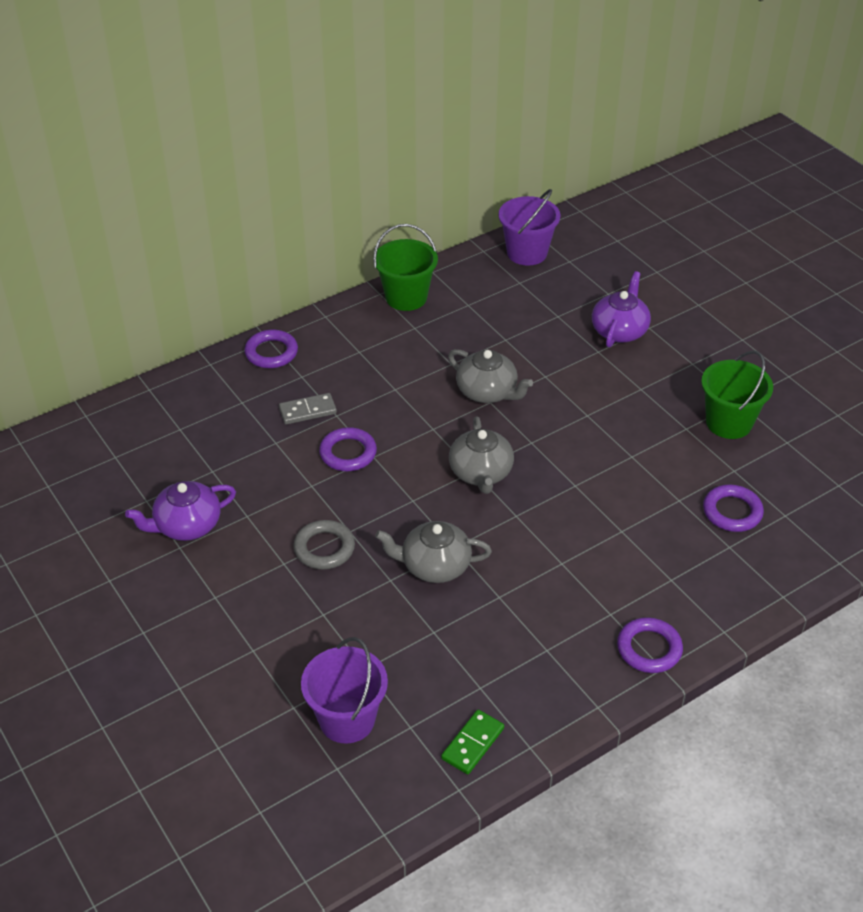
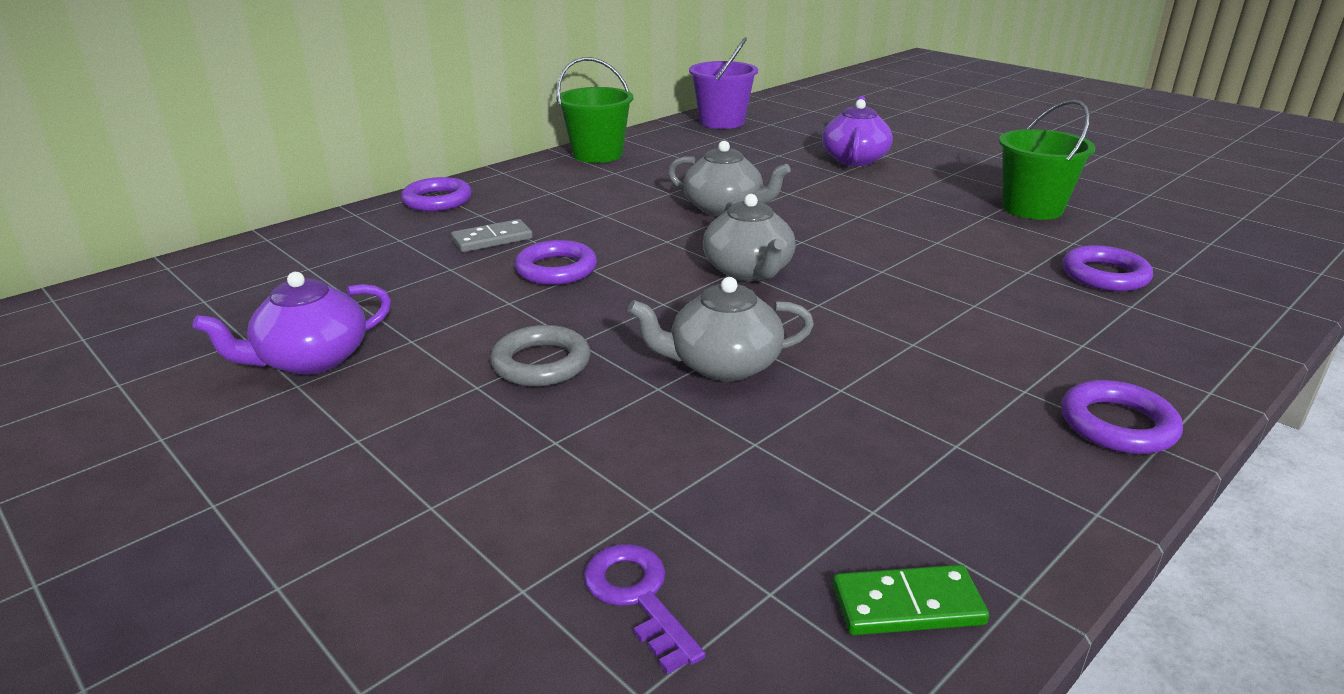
camera: 10 degrees left, 15 degrees down
(347, 719) = (638, 597): purple bucket -> purple key
(473, 744) = (907, 605): green domino -> green domino turned 60 degrees clockwise

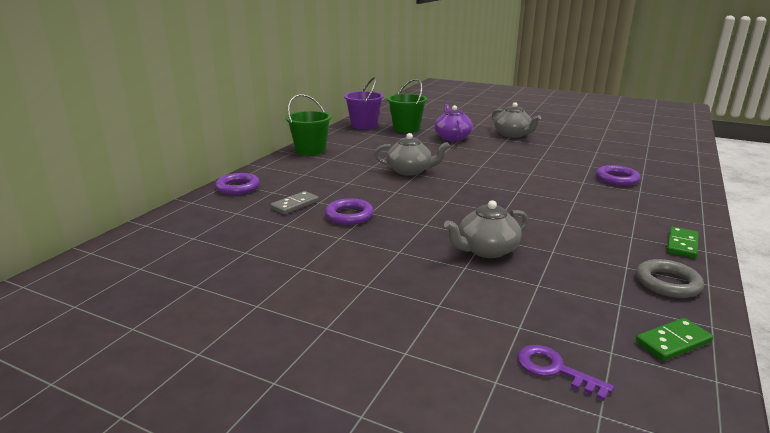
camera: 20 degrees left, 5 degrees down
(311, 360) = (251, 289): purple teapot -> none
(541, 363) = (391, 266): grey ring -> grey ring (667, 283)
(748, 271) = (453, 201): grey teapot -> grey teapot (512, 135)
(1032, 208) = (558, 152): green bucket -> green bucket (406, 128)
(1117, 425) = (682, 244): purple ring -> green domino

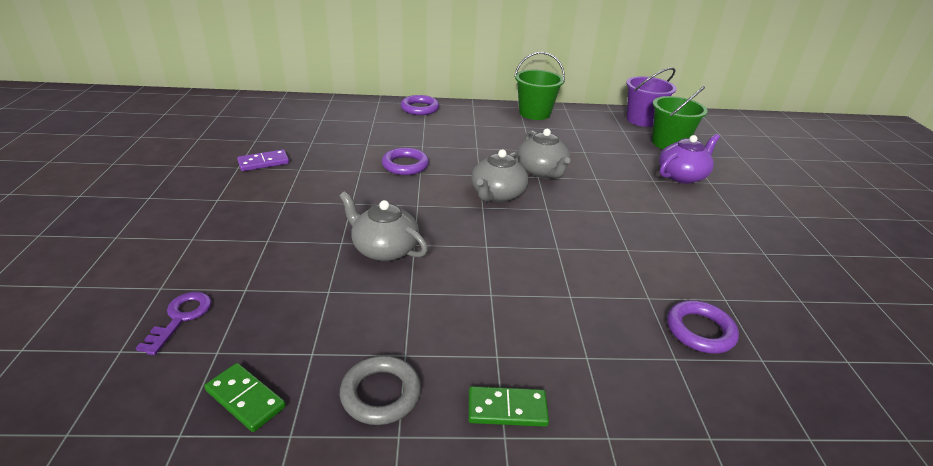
camera: 60 degrees right, 10 degrees up
(264, 287) = (264, 162): none -> purple domino
(295, 205) = (406, 138): grey domino -> none
(512, 135) = (762, 216): grey teapot -> grey teapot (497, 194)

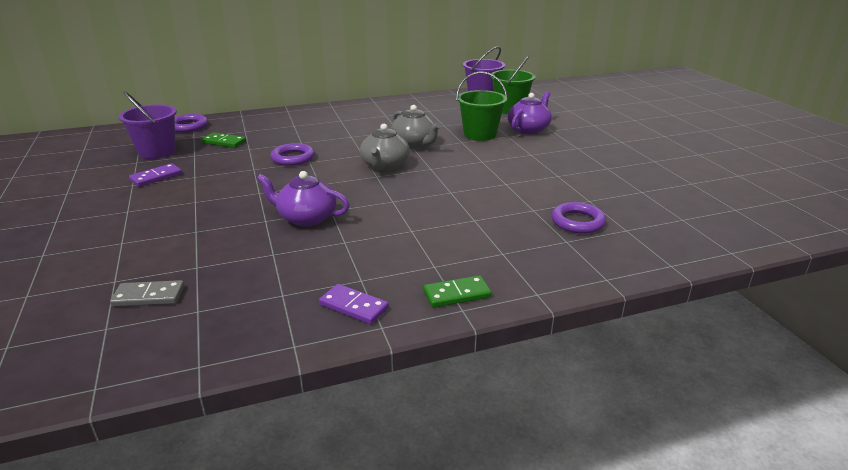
camera: 15 degrees left, 5 degrees down
(181, 318) = (149, 296): purple key -> grey domino
(245, 399) = (242, 333): green domino -> green domino (224, 142)
(279, 131) = (157, 152): none -> purple bucket
(380, 394) = (354, 306): grey ring -> purple domino
(384, 249) = (306, 218): grey teapot -> purple teapot
(420, 108) = (283, 115): purple ring -> purple ring (188, 126)
(534, 113) = (389, 104): green bucket -> green bucket (480, 134)

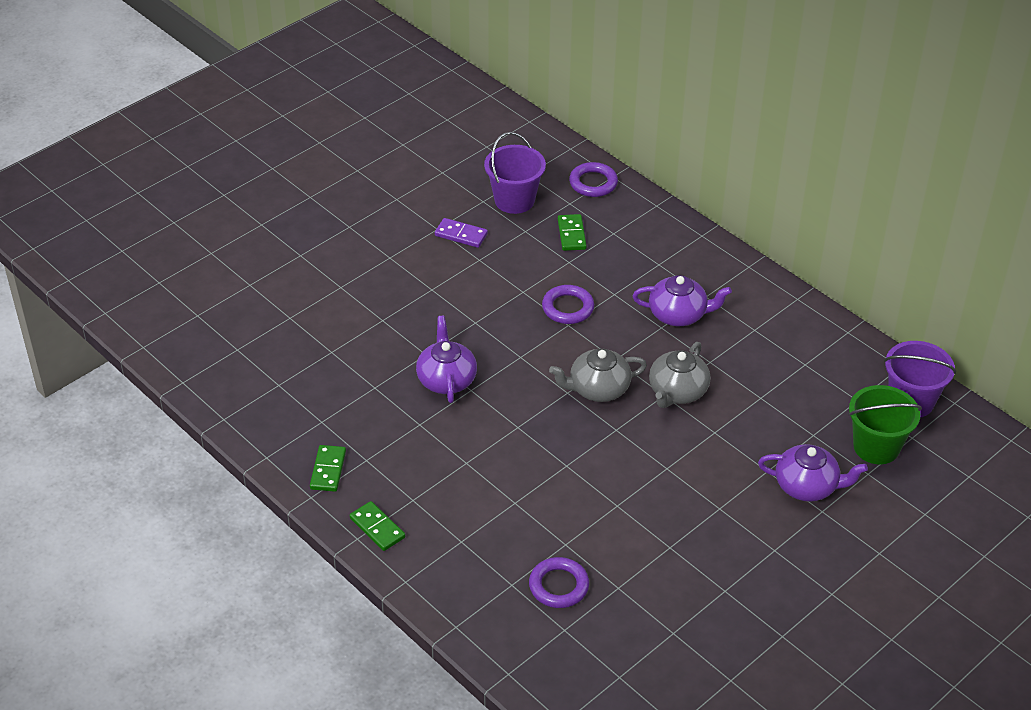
camera: 65 degrees right, 15 degrees up
(149, 296) = (281, 348): grey domino -> none
(346, 129) = (678, 314): none -> purple teapot
(354, 306) = (328, 470): purple domino -> green domino
(480, 134) = (752, 442): green bucket -> none

